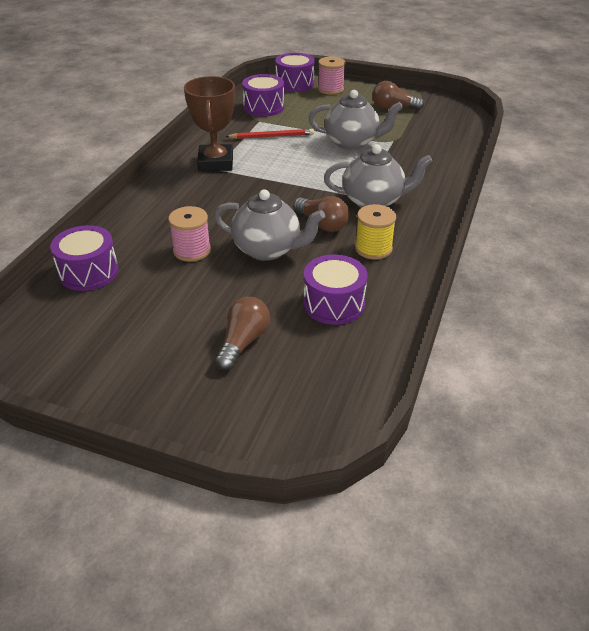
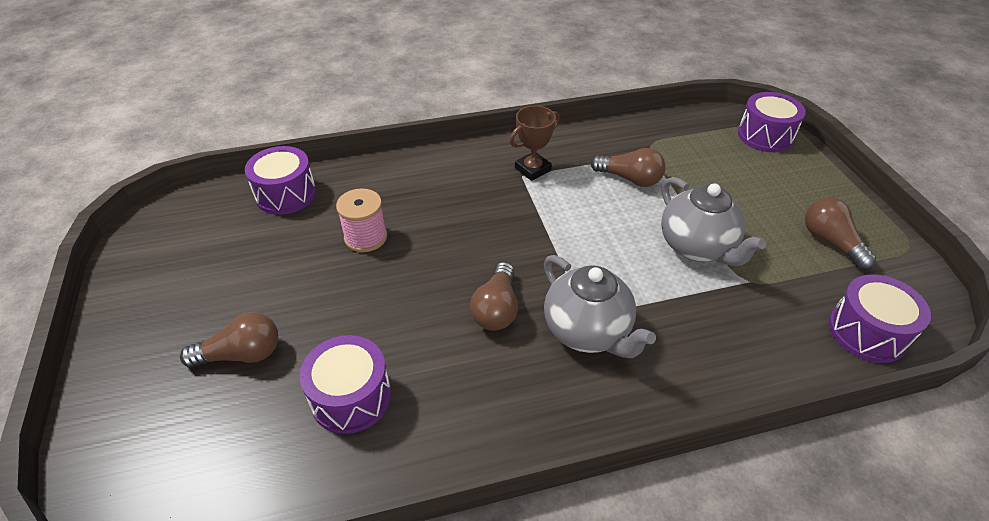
camera: 55 degrees right, 5 degrees up
(215, 162) = (532, 169): brown trophy -> brown trophy, size x0.65
(263, 107) = (681, 142): purple drum -> purple drum (867, 332)
(268, 249) = (410, 290): grey teapot -> none
(272, 136) = (630, 179): red pencil -> brown light bulb
(330, 89) = (795, 168): pink spool -> none
(373, 248) = (486, 381): yellow spool -> none

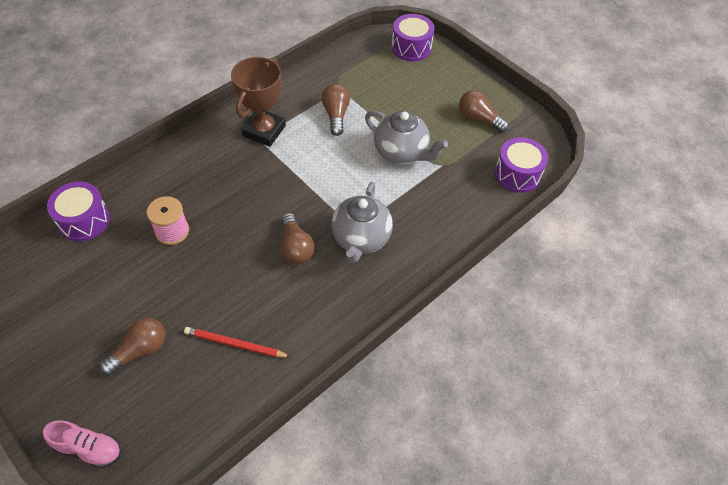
camera: 30 degrees left, 10 degrees up
(105, 446) = (89, 448): none -> pink shoe
(351, 397) = (235, 344): purple drum -> red pencil
(532, 169) = (264, 131): brown trophy -> brown trophy, size x1.55
(588, 332) = (361, 239): grey teapot -> grey teapot turned 75 degrees clockwise
(630, 179) = (336, 115): brown light bulb -> brown light bulb turned 90 degrees counterclockwise

